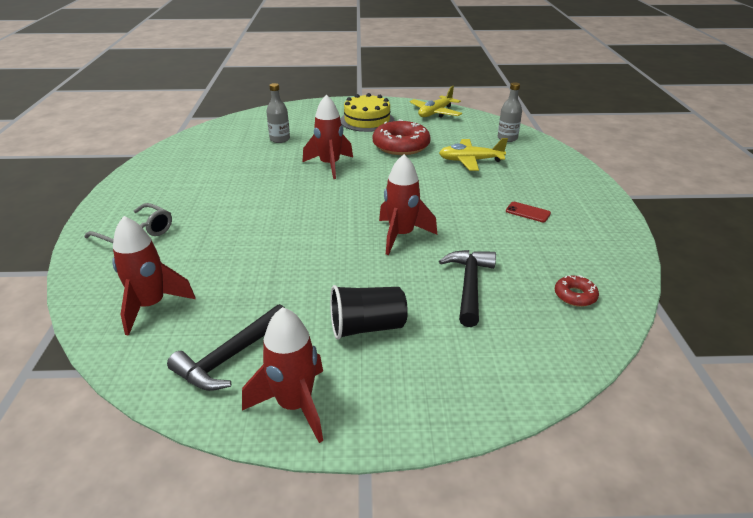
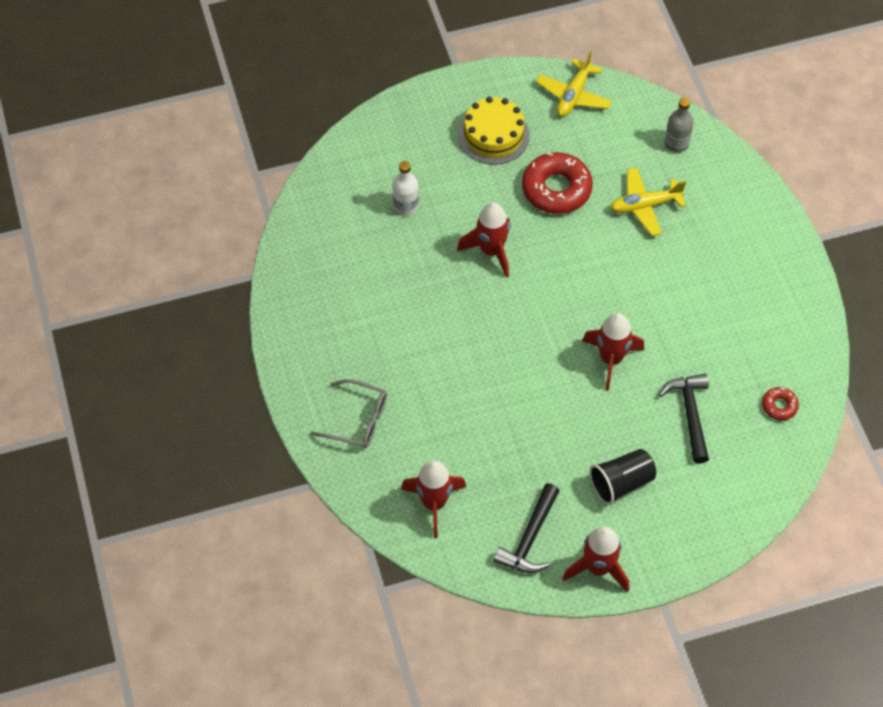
camera: 15 degrees left, 25 degrees up
(280, 139) = (406, 206): grey bottle -> white bottle
(528, 212) = (723, 293): red phone -> none

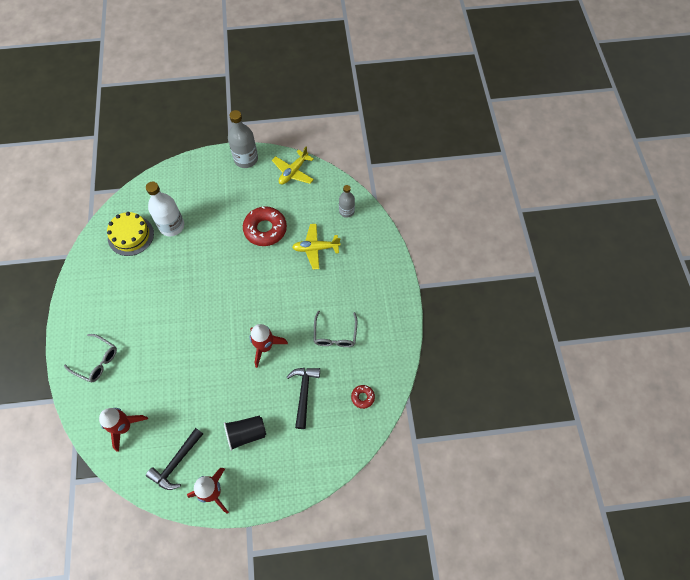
camera: 10 degrees right, 5 degrees up
(406, 206) = (172, 226): white bottle -> white bottle, size x1.64
(490, 86) = (246, 159): none -> grey bottle
(491, 251) = (213, 263): red rocket -> none
(493, 135) = (238, 189): yellow cake -> yellow cake (131, 235)
(712, 325) = (335, 334): none -> grey glasses

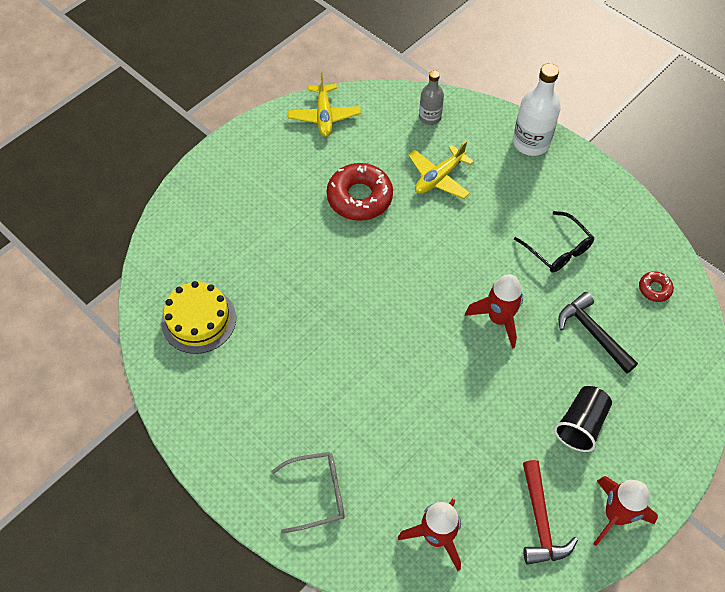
camera: 40 degrees left, 5 degrees down
(172, 226) = (241, 272): white bottle -> white bottle (531, 143)
(176, 463) = (540, 521): black hammer -> red hammer
(246, 159) = (251, 138): grey bottle -> none
(335, 334) = (557, 249): grey glasses -> black glasses

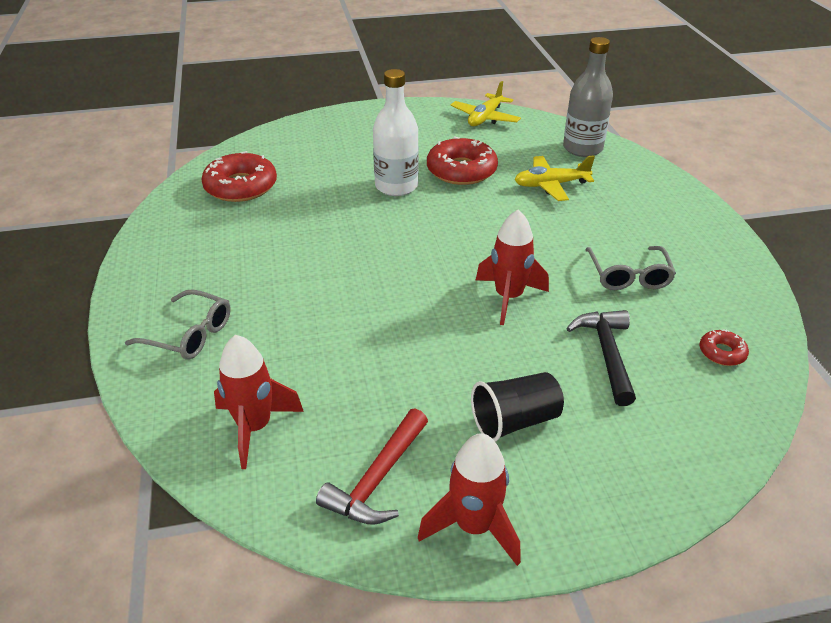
camera: 35 degrees right, 20 degrees down
(199, 320) = (241, 186): yellow cake -> red donut
(430, 117) = (582, 148): grey bottle -> grey bottle, size x1.64
(531, 143) = (672, 196): white bottle -> white bottle (396, 186)
(557, 249) = (628, 275): black glasses -> grey glasses

